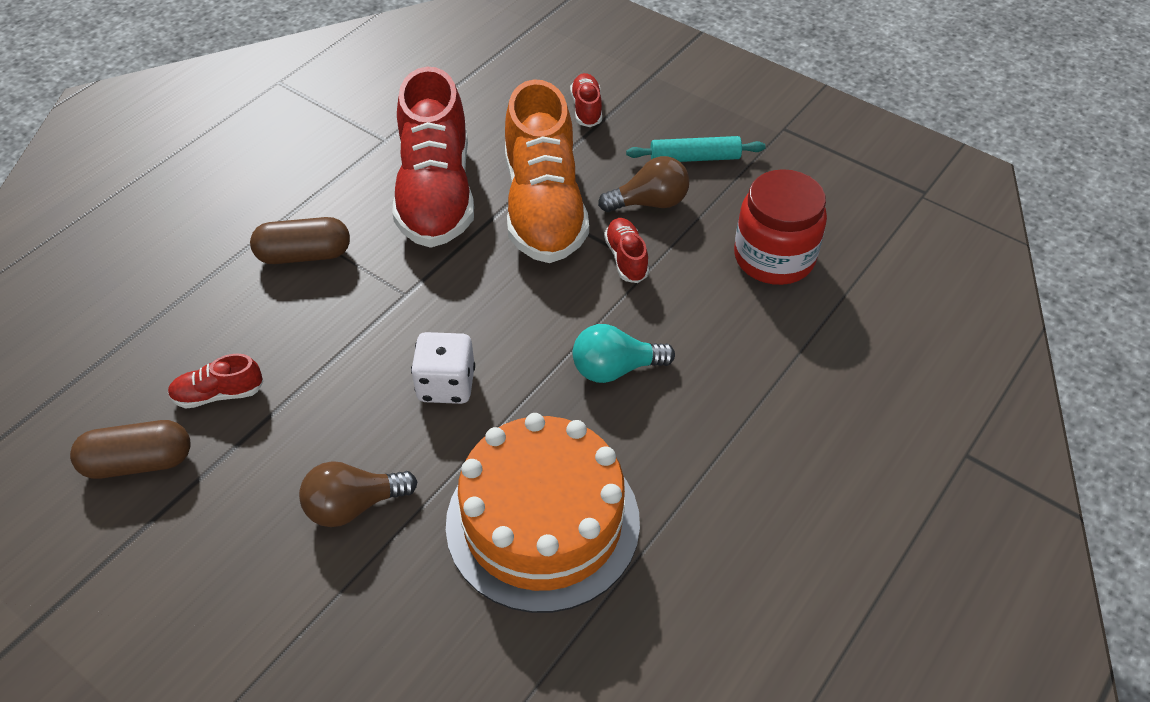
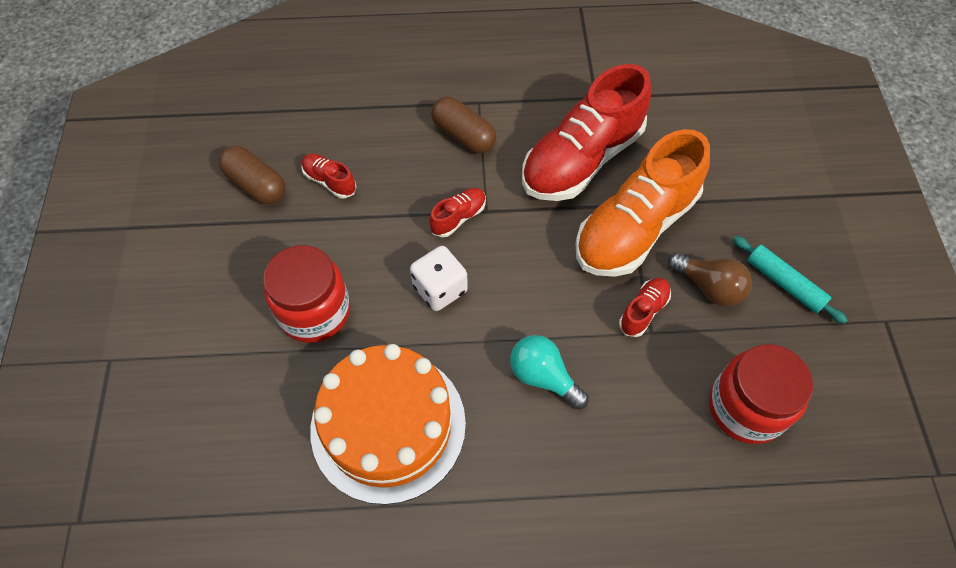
camera: 50 degrees right, 10 degrees up
(353, 505) = (314, 311): brown light bulb -> red jar
(586, 109) = (752, 181): red shoe -> red shoe (458, 217)

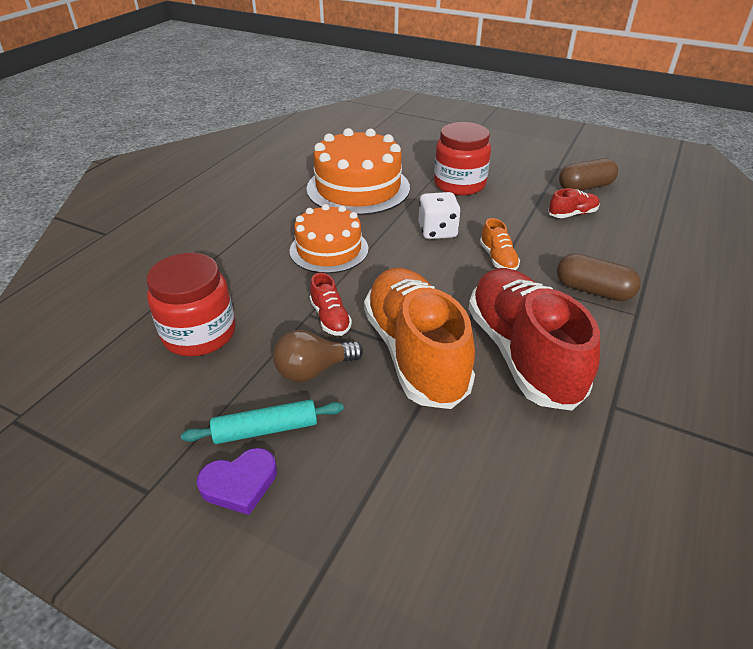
camera: 120 degrees right, 20 degrees down
(458, 217) = (498, 259): red shoe -> orange shoe
(463, 135) = (593, 290): brown capsule -> brown capsule turned 45 degrees clockwise
(543, 377) = (329, 249): turquoise light bulb -> orange cake
(832, 270) = (240, 483): none -> purple heart

